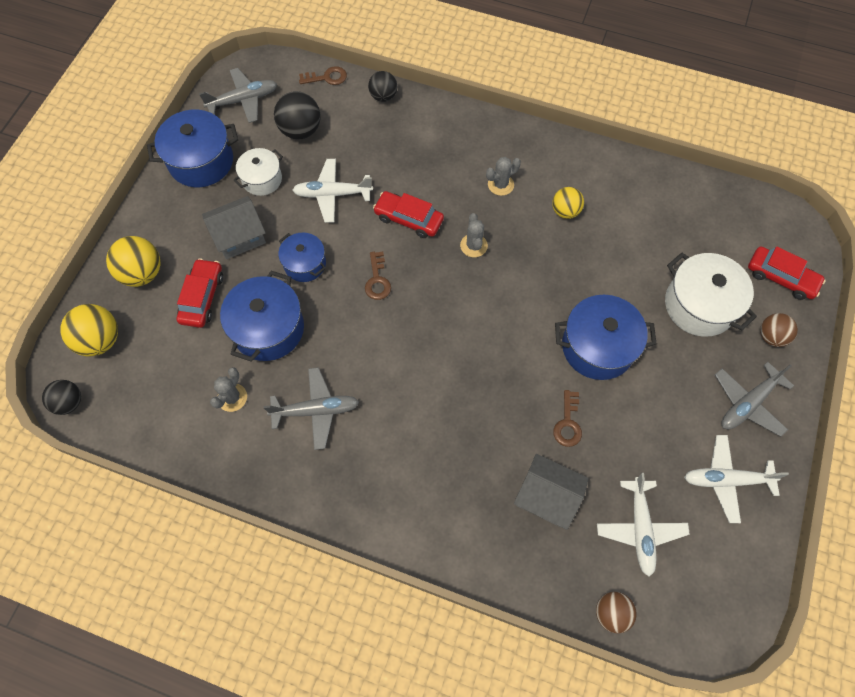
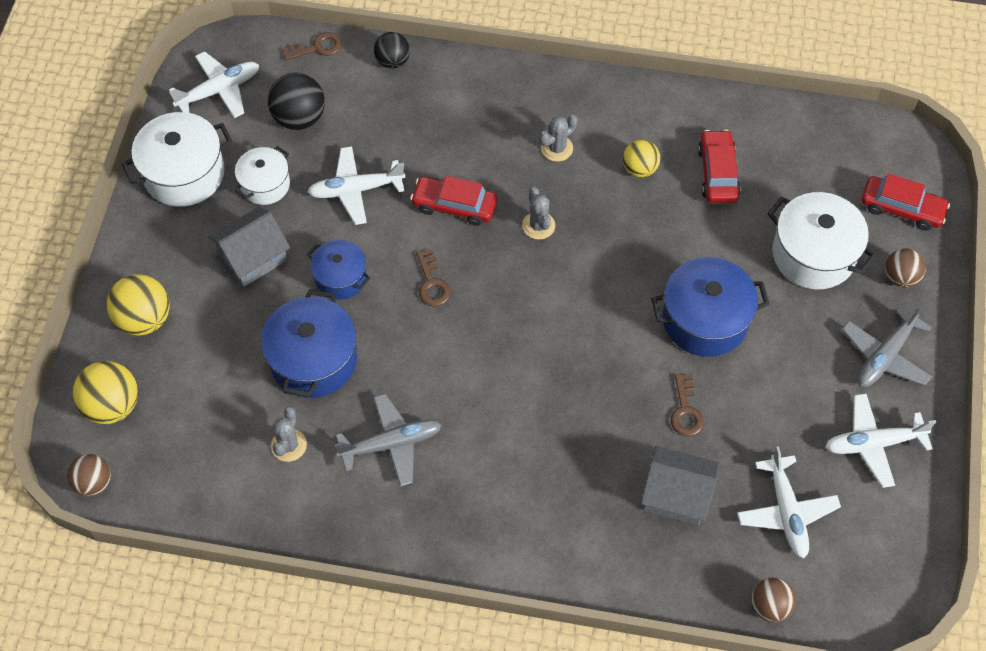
camera: 10 degrees left, 5 degrees down
(69, 402) = (94, 483): black ball -> brown ball
(201, 161) = (184, 174): blue pot -> white pot
(202, 297) = (225, 336): red car -> red car (717, 173)
(243, 100) = (219, 90): grey plane -> white plane

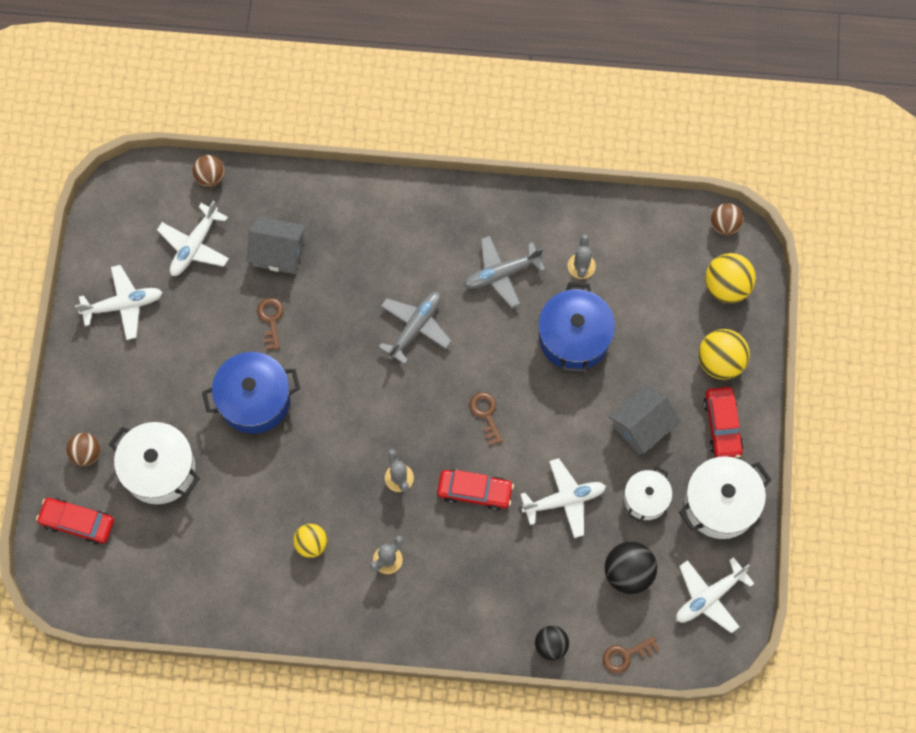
camera: 175 degrees right, 10 degrees up
(340, 278) = (564, 413): blue pot -> none
(717, 173) = (241, 546): red car -> red car (722, 425)
(786, 512) = (194, 246): white plane -> white plane turned 135 degrees counterclockwise
(885, 356) = (107, 380): grey plane -> grey plane (415, 327)

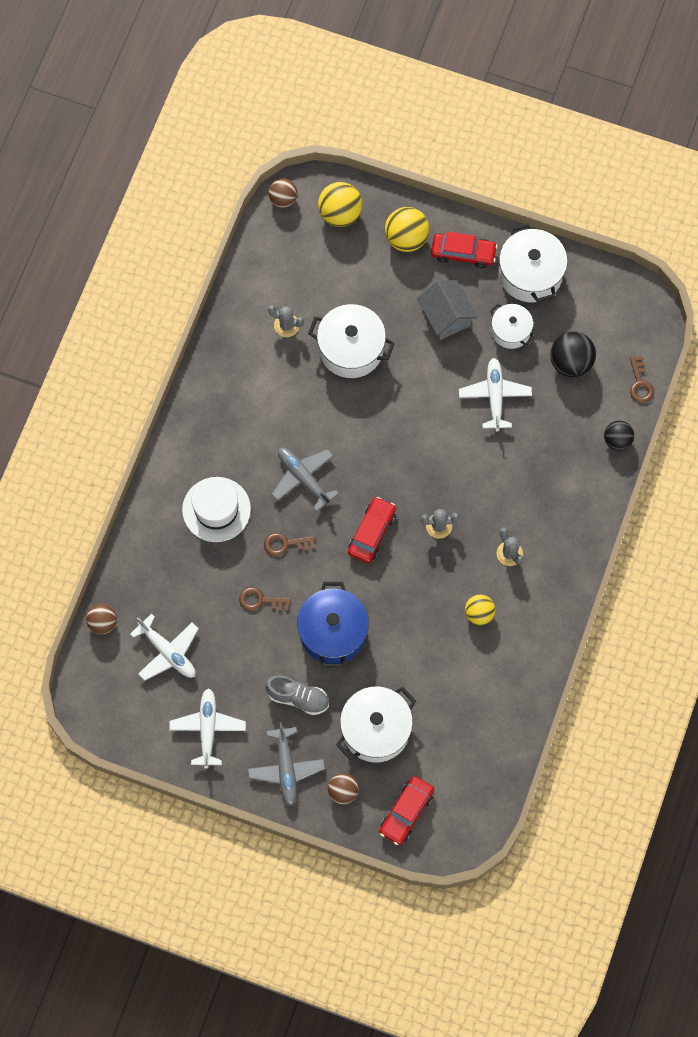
camera: 75 degrees left, 0 degrees up
(176, 383) = (298, 698): none -> grey shoe
(278, 252) = (196, 579): grey house -> none
(358, 251) = (216, 509): none -> white hat
(474, 491) = (468, 467): red car -> red car (372, 533)
(486, 414) = (401, 440): brown key -> brown key (285, 544)
(501, 274) = (274, 393): grey plane -> grey plane (286, 769)
(574, 338) = (351, 349): blue pot -> white pot
(709, 597) = (607, 306): white plane -> none

